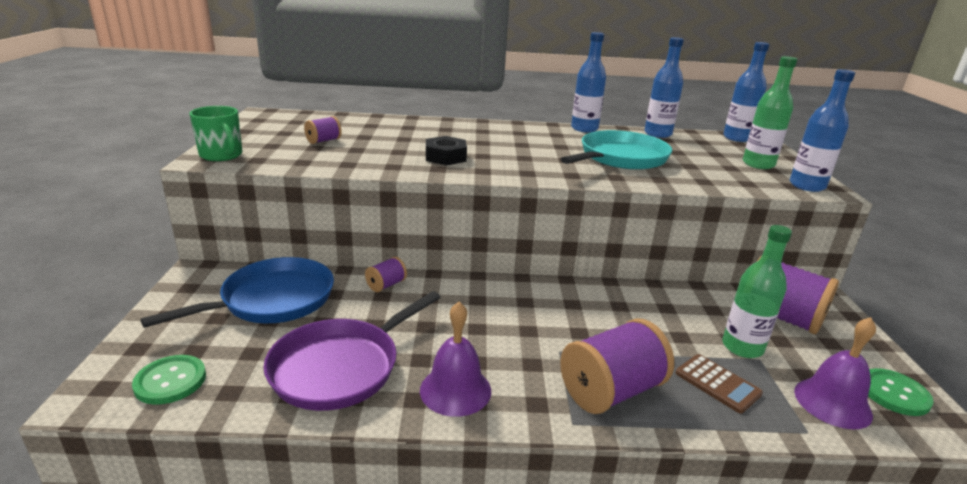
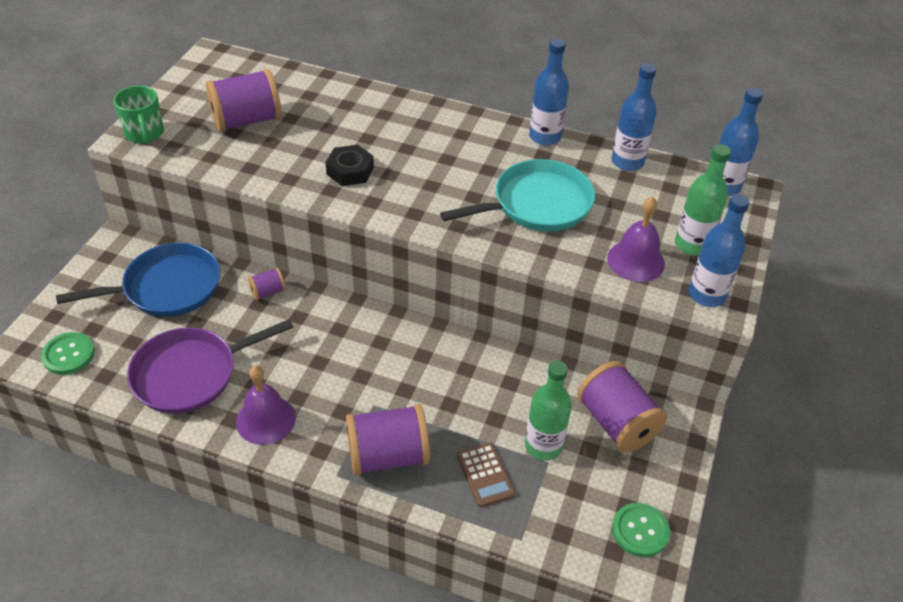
camera: 20 degrees right, 20 degrees up
(323, 141) = (247, 120): purple spool -> purple spool, size x2.10
(832, 402) = (571, 522): purple bell -> purple bell (636, 261)

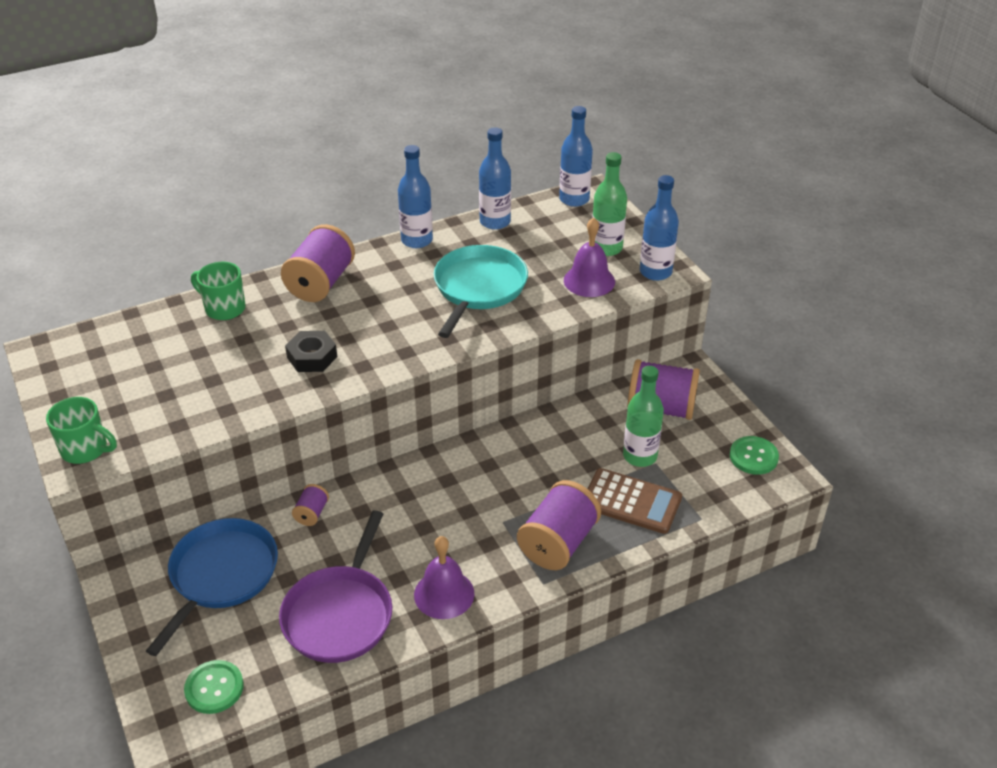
camera: 45 degrees left, 5 degrees down
(247, 120) = (164, 379): purple spool -> purple spool (320, 283)
(347, 98) = (224, 308): none -> green mug
(485, 475) = (631, 501): brown calculator -> brown calculator, size x1.51

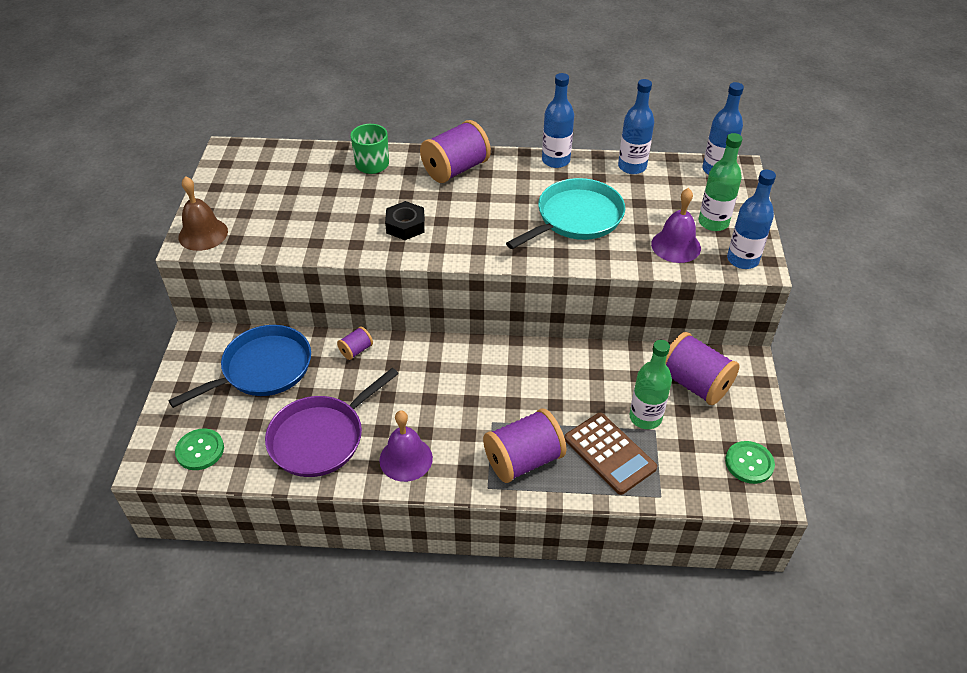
camera: 30 degrees right, 5 degrees up
(86, 449) = (203, 234): green mug -> brown bell

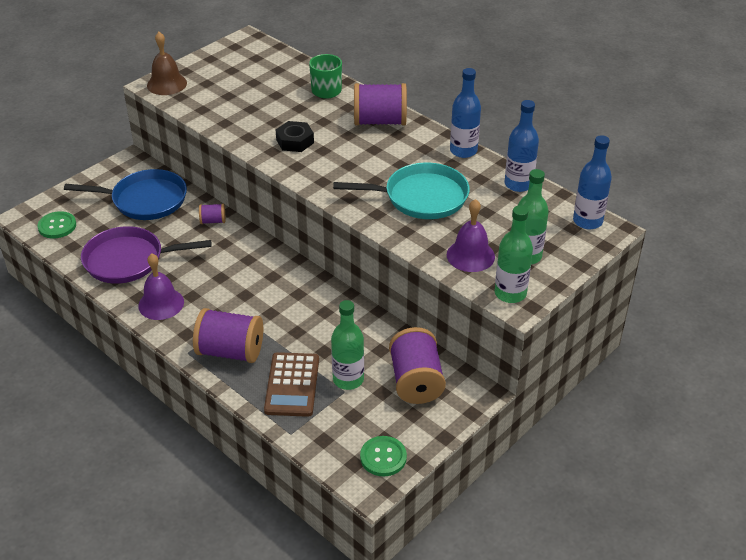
camera: 40 degrees right, 5 degrees down
(742, 260) = (510, 293): blue bottle -> green bottle

